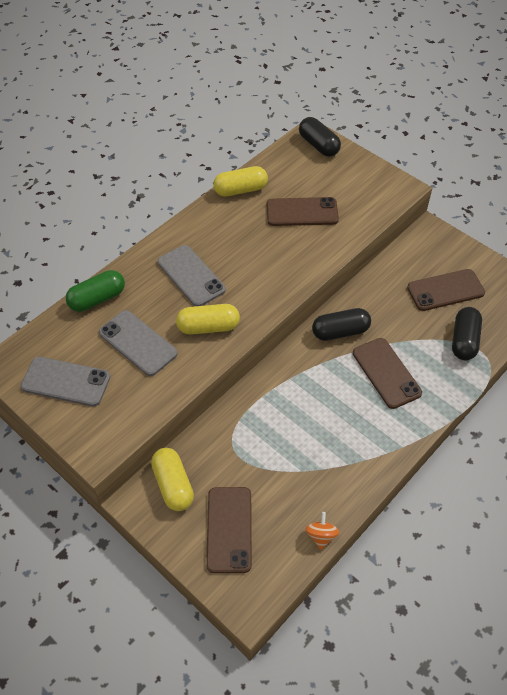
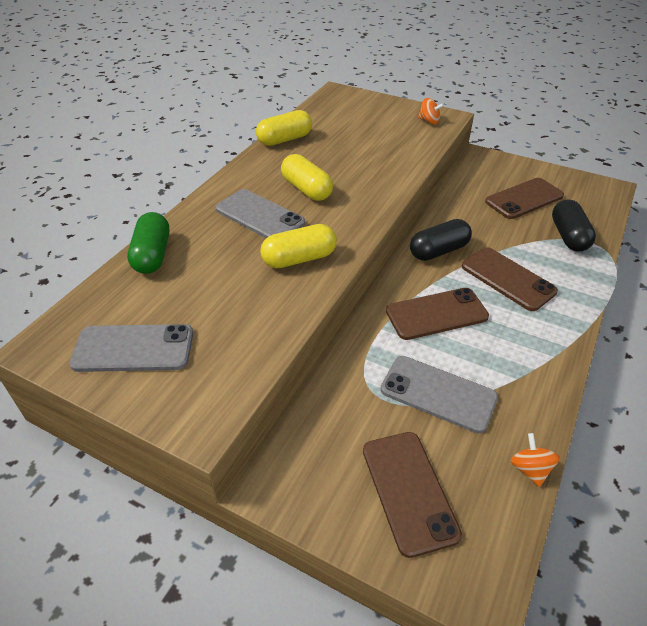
camera: 15 degrees left, 10 degrees down
(97, 299) = (152, 255): green capsule -> green capsule turned 45 degrees counterclockwise
(138, 343) = (218, 289): grey phone -> grey phone (438, 394)
(173, 485) = (311, 452): yellow capsule -> yellow capsule (306, 189)
(302, 212) = (357, 147): brown phone -> brown phone (436, 314)
(318, 145) = (348, 98): black capsule -> none
(383, 191) = (429, 121): none -> orange spinning top

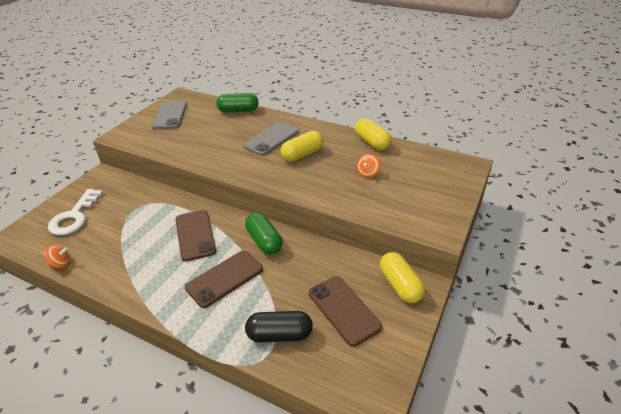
camera: 90 degrees right, 5 degrees down
(299, 259) = (225, 155): yellow capsule -> yellow capsule (400, 285)
(409, 491) = (74, 216): brown phone -> white key
(429, 121) = (426, 219): orange spinning top -> orange spinning top (368, 173)
(438, 251) = (264, 241): black capsule -> green capsule
(438, 394) = (128, 231): grey phone -> none

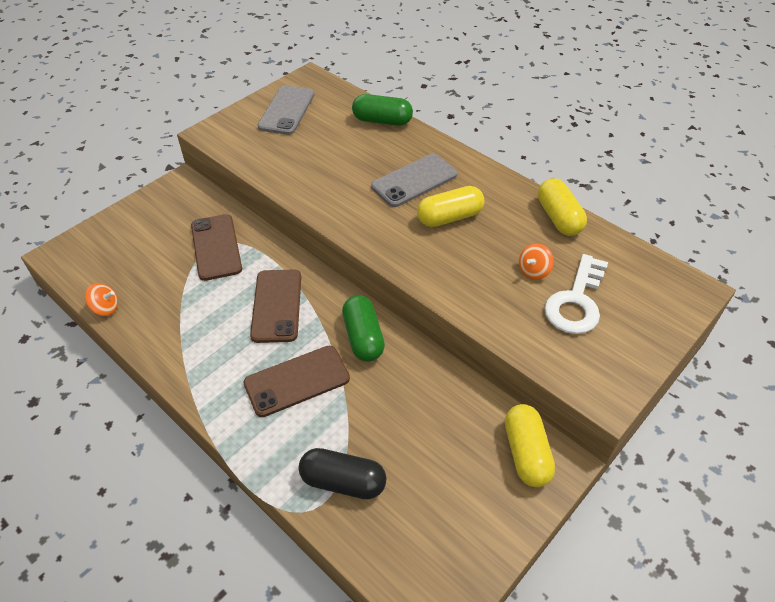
camera: 15 degrees right, 10 degrees up
(74, 216) = (135, 241): white key -> white key (576, 301)
(343, 310) = (437, 469): brown phone -> brown phone (216, 247)

